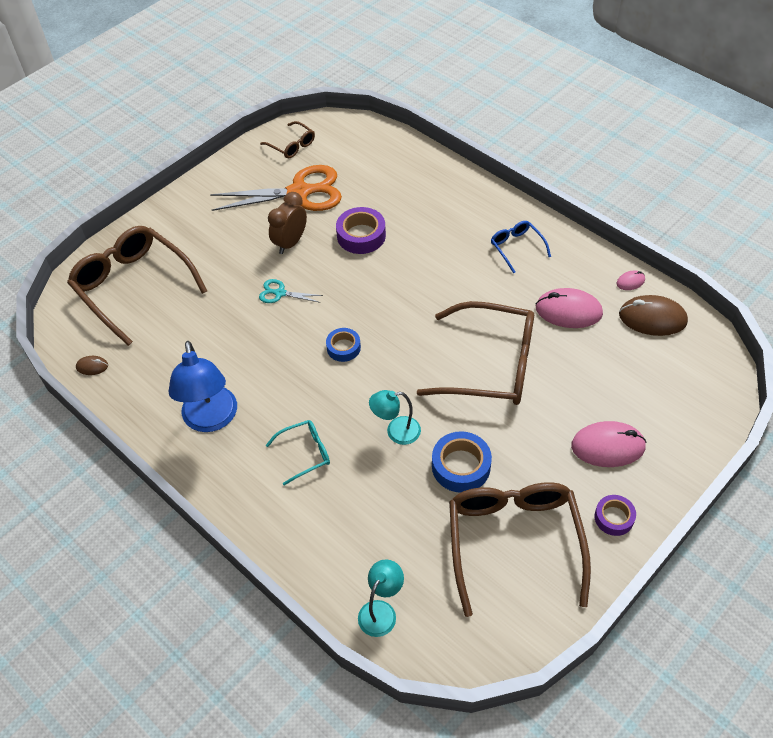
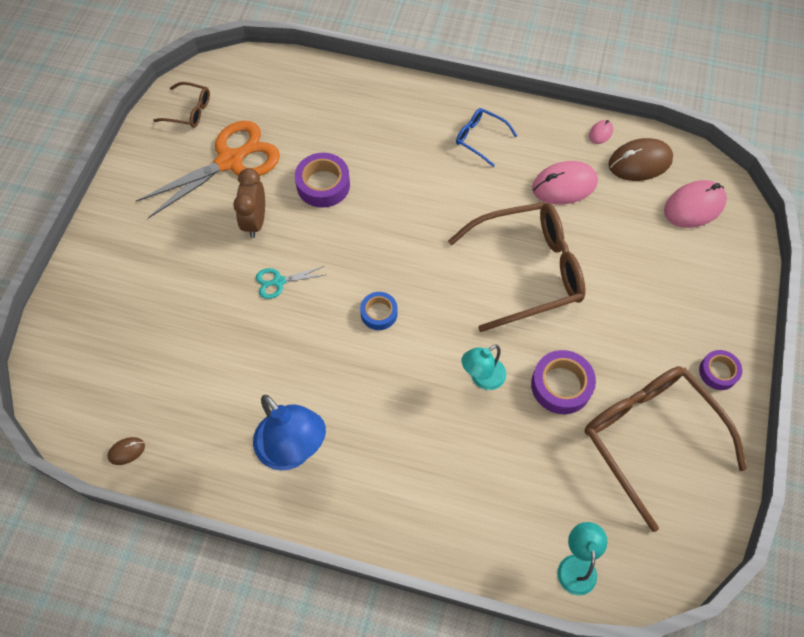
camera: 30 degrees left, 10 degrees up
(134, 287) = (115, 341): brown glasses -> none
(305, 453) = (409, 442): turquoise glasses -> none
(461, 466) = (561, 385): blue tape -> purple tape
(608, 446) = (674, 305): pink mouse -> pink mouse (694, 206)

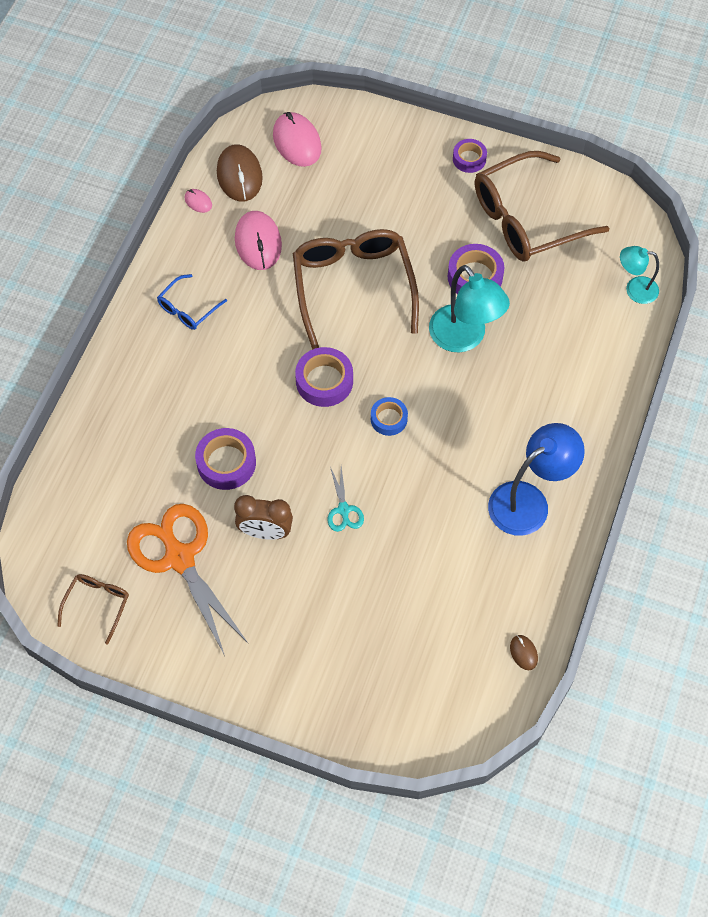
camera: 85 degrees left, 0 degrees up
(415, 254) = (324, 381): none -> purple tape
(482, 378) = (464, 338): turquoise lamp -> turquoise lamp, size x1.70

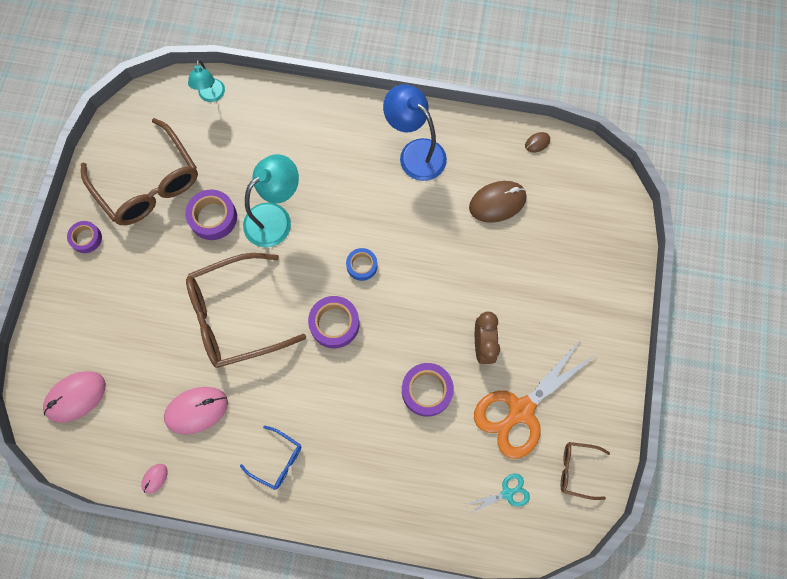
camera: 100 degrees left, 10 degrees up
(239, 175) = (120, 444): brown mouse -> brown mouse (497, 202)
(343, 510) = (450, 287): turquoise scissors -> turquoise scissors (507, 493)

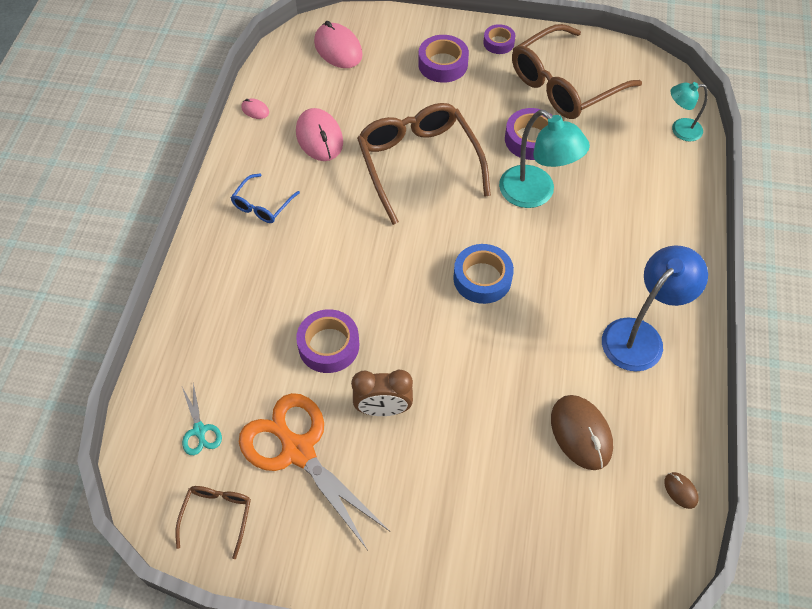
camera: 90 degrees right, 15 degrees down
(334, 324) = (410, 252): purple tape -> purple tape (443, 64)
(362, 266) = (482, 278): blue tape -> blue tape, size x1.57

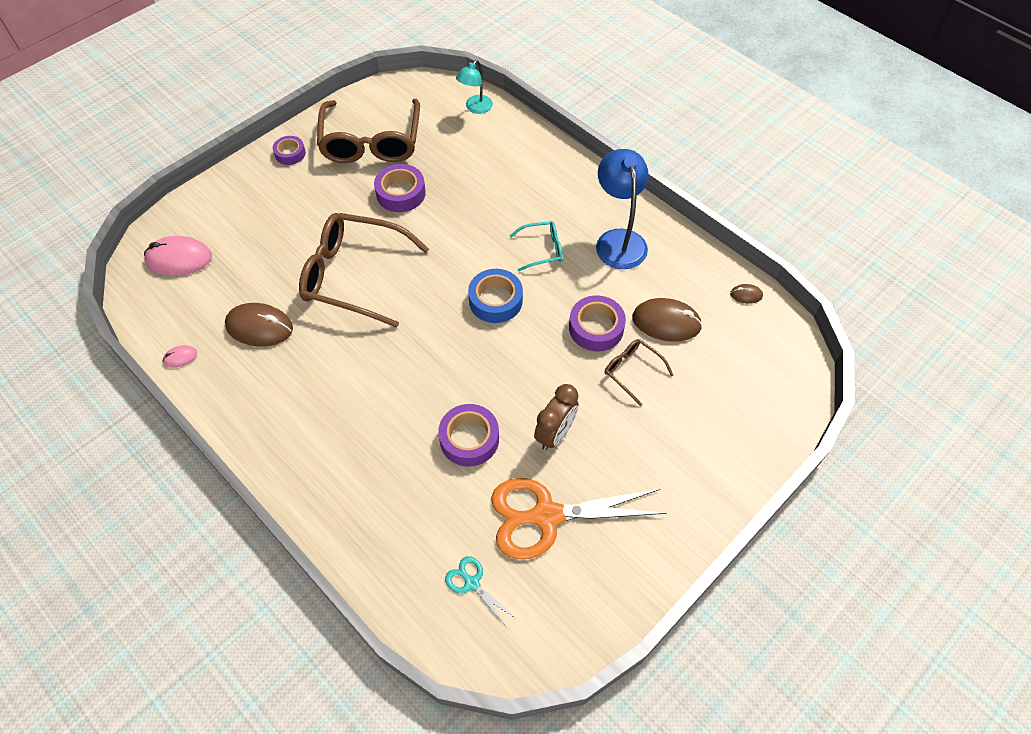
camera: 55 degrees left, 0 degrees up
(199, 430) = (472, 583): turquoise scissors -> turquoise scissors turned 150 degrees counterclockwise
(217, 517) = (561, 612): brown glasses -> brown glasses (633, 371)
(262, 205) = (289, 409): blue glasses -> none
(319, 137) = (259, 327): pink mouse -> brown mouse
(443, 64) = (273, 200): purple tape -> purple tape (596, 328)
(535, 194) = (452, 222): turquoise lamp -> none
(569, 280) = (541, 249): none -> turquoise glasses

